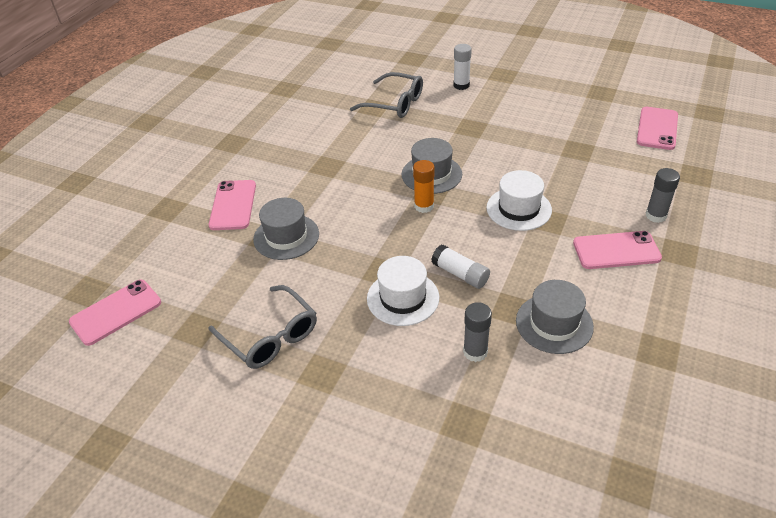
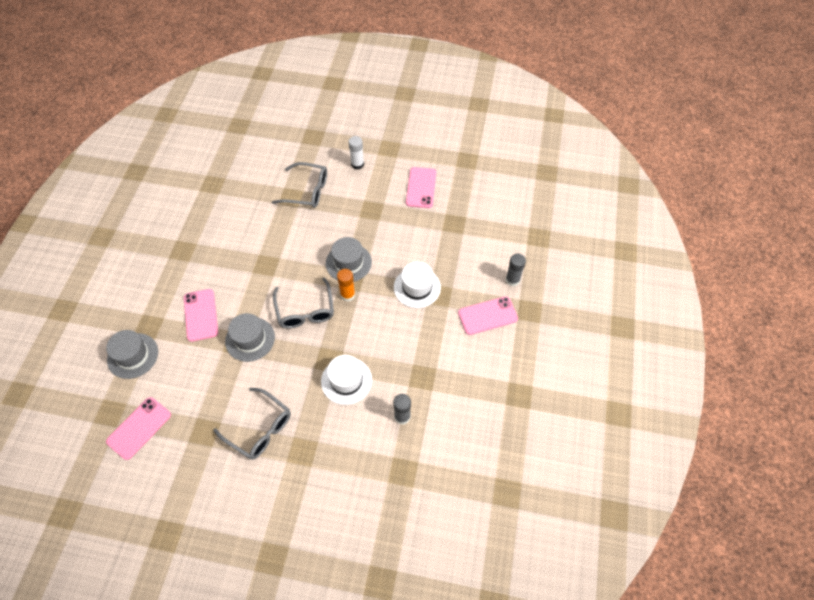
camera: 15 degrees left, 15 degrees up
(365, 215) = (305, 310): none -> grey glasses
(460, 274) = (383, 353): white glue stick -> none
(554, 323) = (451, 385): grey hat -> grey hat (133, 356)
(657, 128) = (510, 194): pink phone -> pink phone (421, 187)

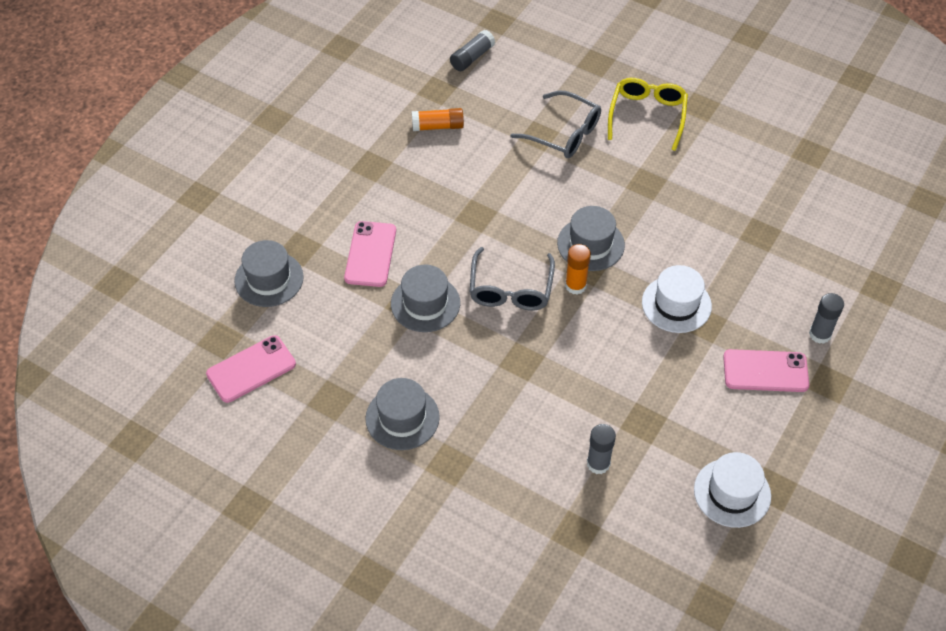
camera: 20 degrees right, 5 degrees down
(220, 209) = (438, 126): none -> orange glue stick
(229, 155) = (472, 57): none -> grey glue stick
(259, 428) = (402, 418): grey glasses -> grey hat
(346, 380) = (537, 395): white hat -> white hat (732, 493)
(357, 164) = (647, 116): white glue stick -> yellow glasses
(421, 187) = (728, 172): pink phone -> none

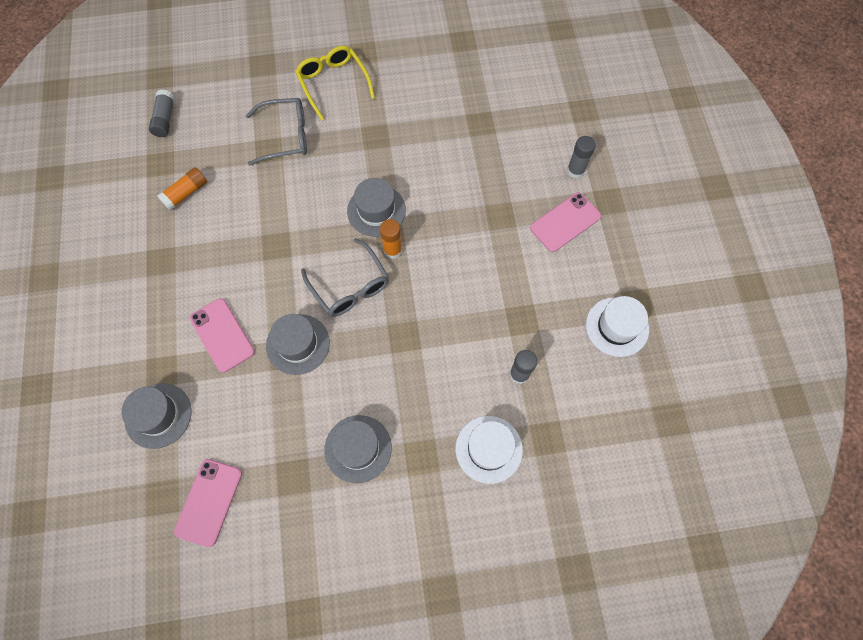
camera: 40 degrees left, 15 degrees up
(676, 304) = (470, 215): white hat -> white hat (489, 449)

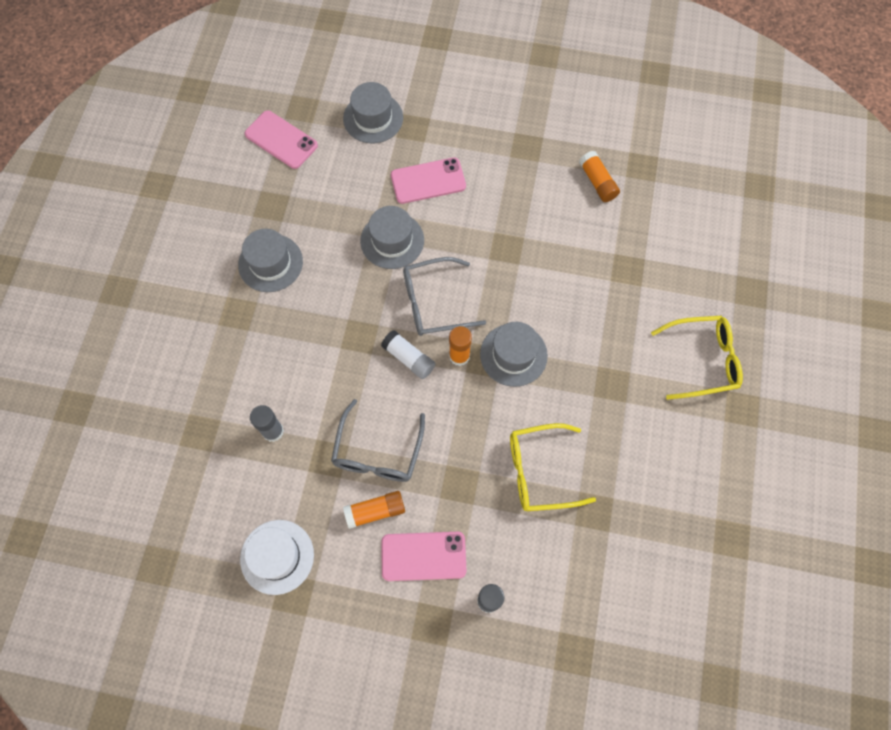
camera: 110 degrees right, 0 degrees up
(165, 119) = (699, 181): grey glue stick -> none
(285, 136) = (641, 290): grey glasses -> grey glasses (378, 451)
(410, 288) = (408, 358): none -> white glue stick
(465, 164) = (540, 471): none -> yellow glasses
(489, 449) = (215, 374): white hat -> none
(548, 267) = (375, 511): none -> orange glue stick
(565, 222) = (423, 556): pink phone -> pink phone turned 75 degrees counterclockwise

